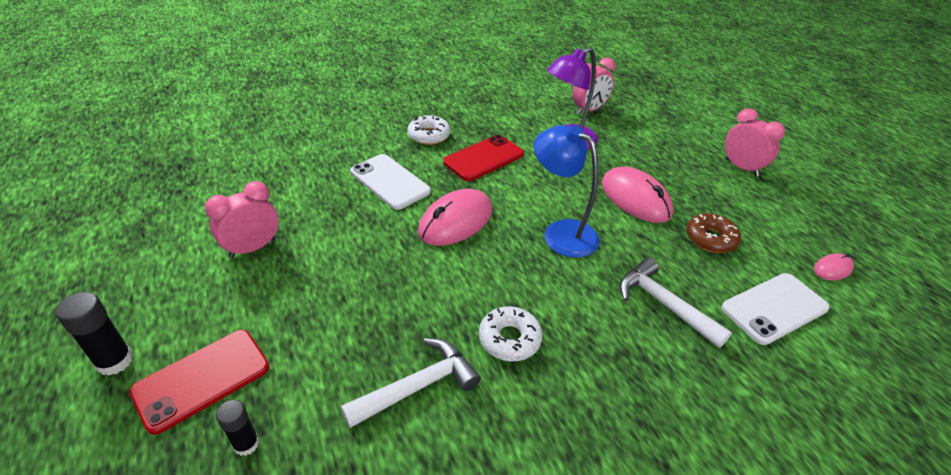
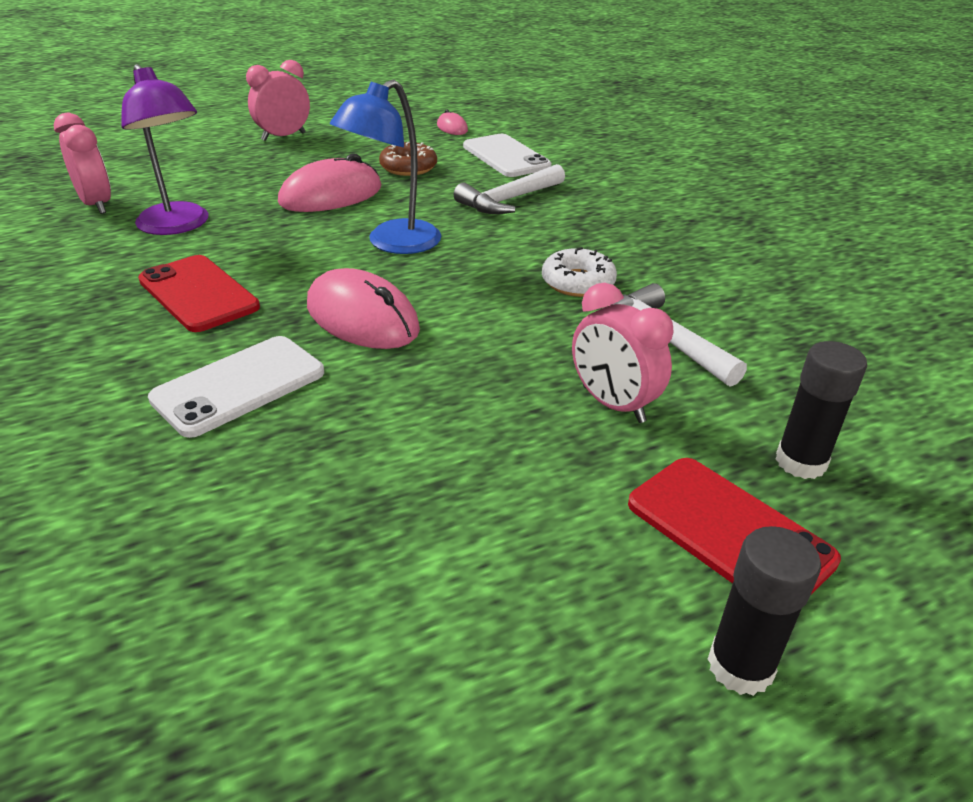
camera: 90 degrees left, 5 degrees down
(246, 444) = (800, 462): black glue stick -> black glue stick, size x1.51
(253, 248) = (422, 538): pink clock -> pink clock (613, 404)
(429, 135) = (95, 349): white donut -> none

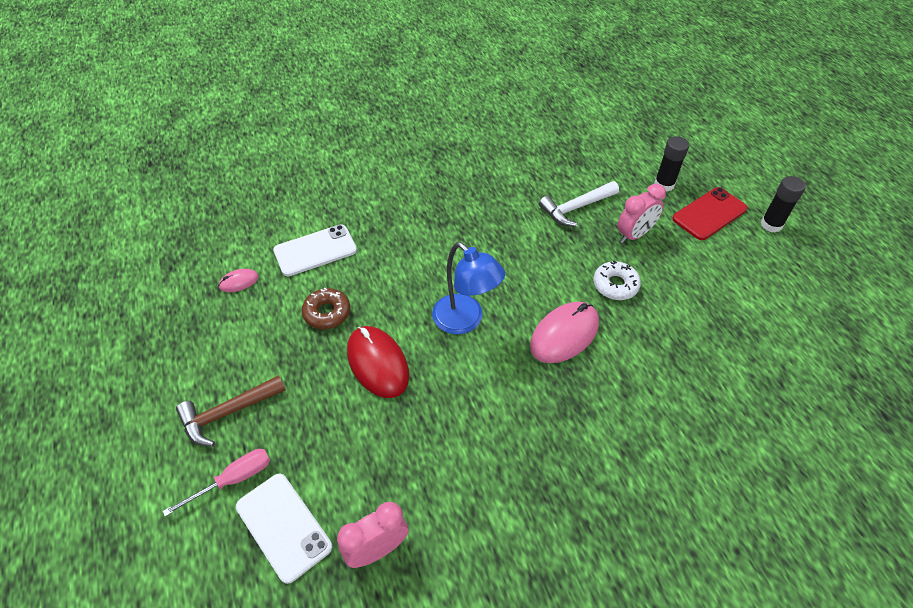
camera: 85 degrees left, 15 degrees up
(178, 226) = (428, 467): purple lamp -> none
(198, 294) = (539, 430): red phone -> none
(208, 144) = (233, 480): none -> pink screwdriver
(239, 386) = (641, 389): white phone -> white phone (283, 526)
(283, 136) = (227, 413): pink clock -> brown hammer
(331, 195) = (377, 363): pink mouse -> red mouse
(508, 200) = (399, 255): white hammer -> none
(578, 282) = (518, 233): white donut -> white donut (615, 285)

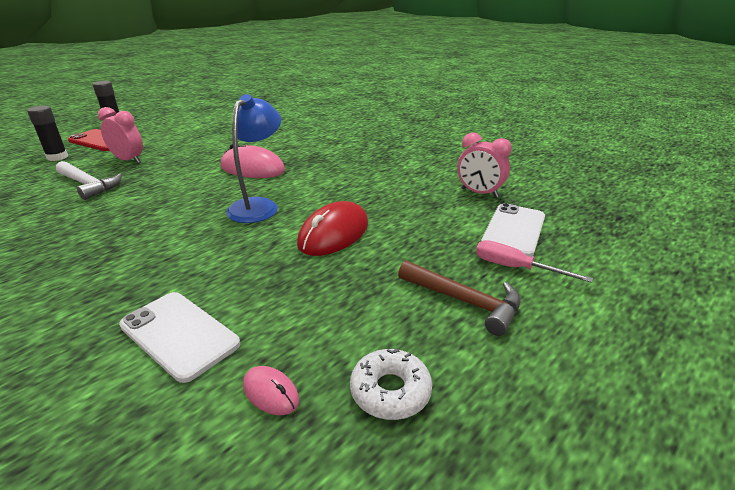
camera: 115 degrees left, 20 degrees down
(327, 313) = (289, 284): brown donut -> none
(615, 285) = (191, 160): white donut -> white donut (390, 391)

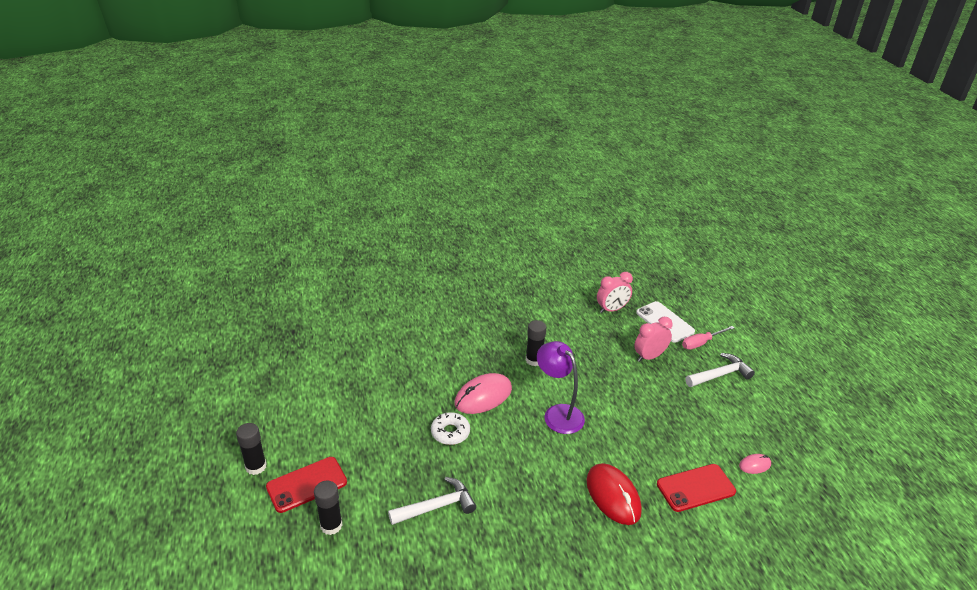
camera: 60 degrees left, 5 degrees up
(128, 160) = (392, 470): pink clock -> pink clock (649, 356)
(179, 334) = (695, 488): white phone -> red phone
(258, 206) = (558, 413): blue lamp -> purple lamp
(332, 176) = (534, 360): none -> black glue stick
(334, 234) = (623, 392): red mouse -> red mouse (613, 496)
(390, 391) = (769, 427): white donut -> white donut (450, 432)
(465, 301) = (720, 374): brown hammer -> white hammer

